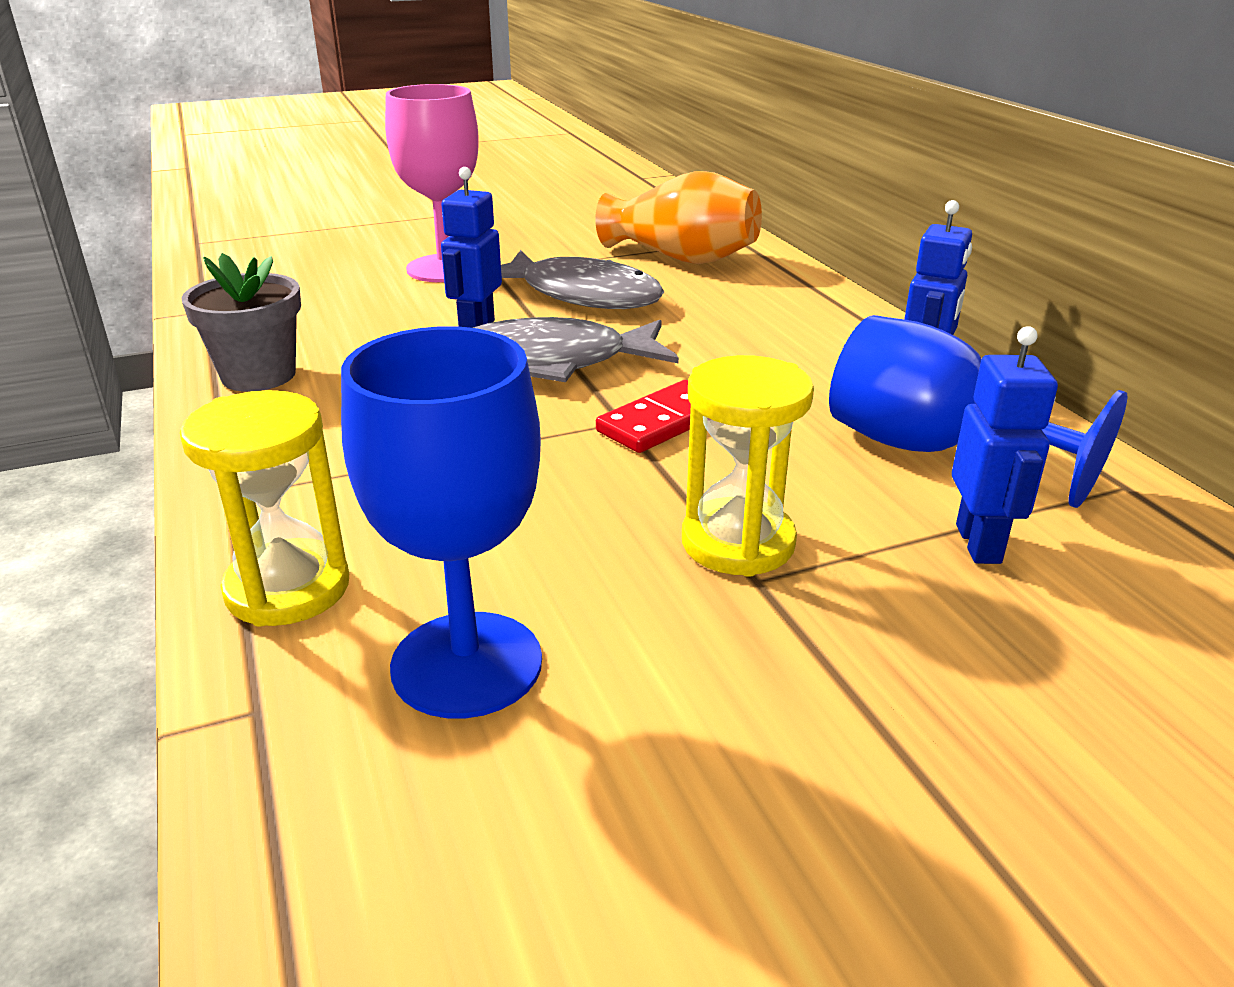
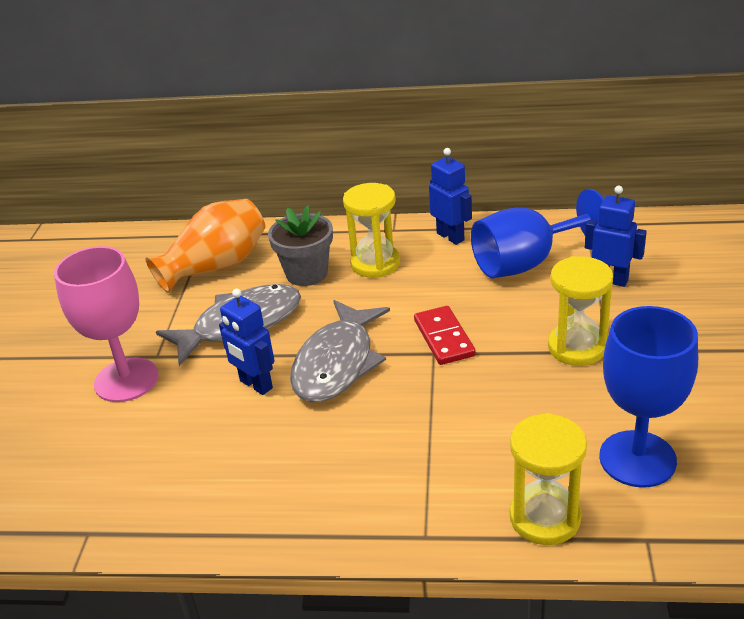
camera: 60 degrees left, 5 degrees up
(258, 375) = (250, 508): grey flower pot -> grey flower pot (307, 273)
(790, 339) = (375, 263): none -> yellow hourglass

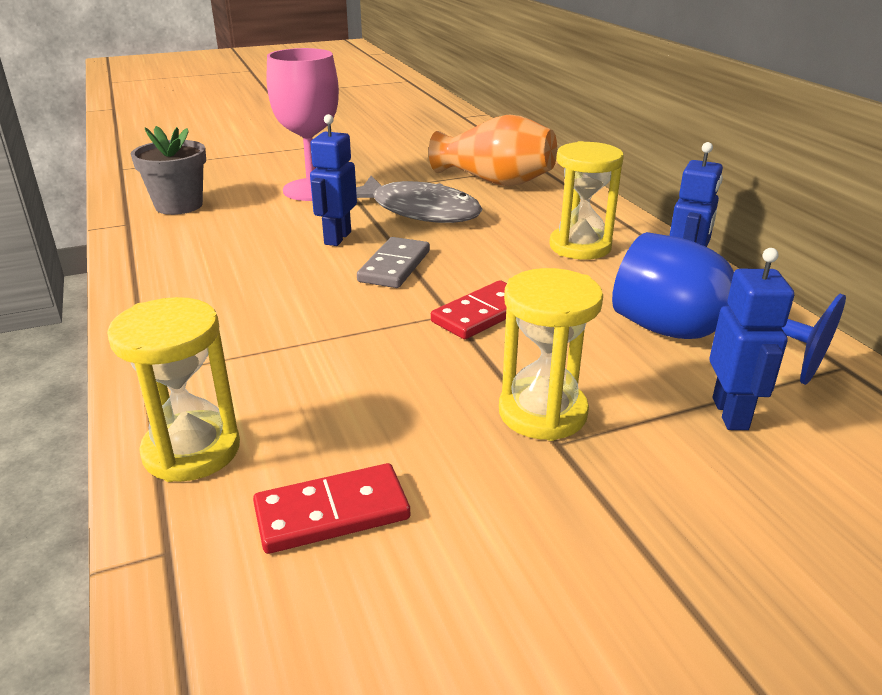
camera: 60 degrees right, 5 degrees down
(307, 273) = (526, 219): grey flower pot -> grey flower pot (179, 205)
(337, 363) = (395, 266): grey fish -> grey domino
(637, 459) = (332, 513): blue goblet -> red domino

